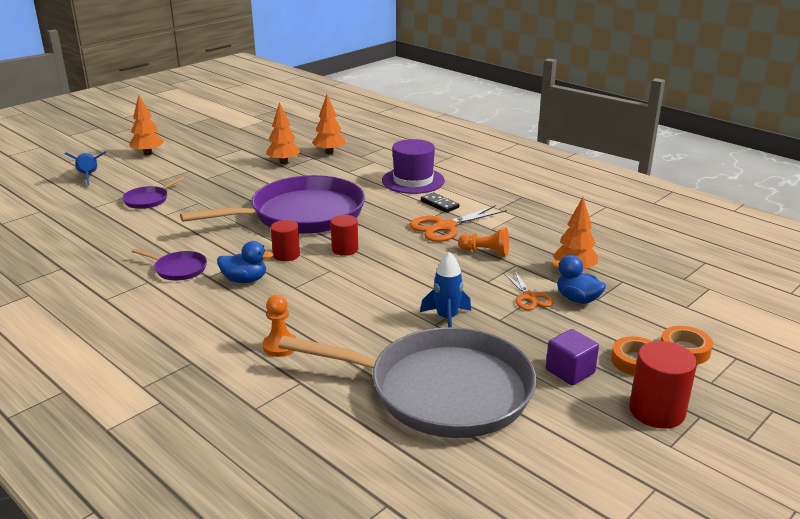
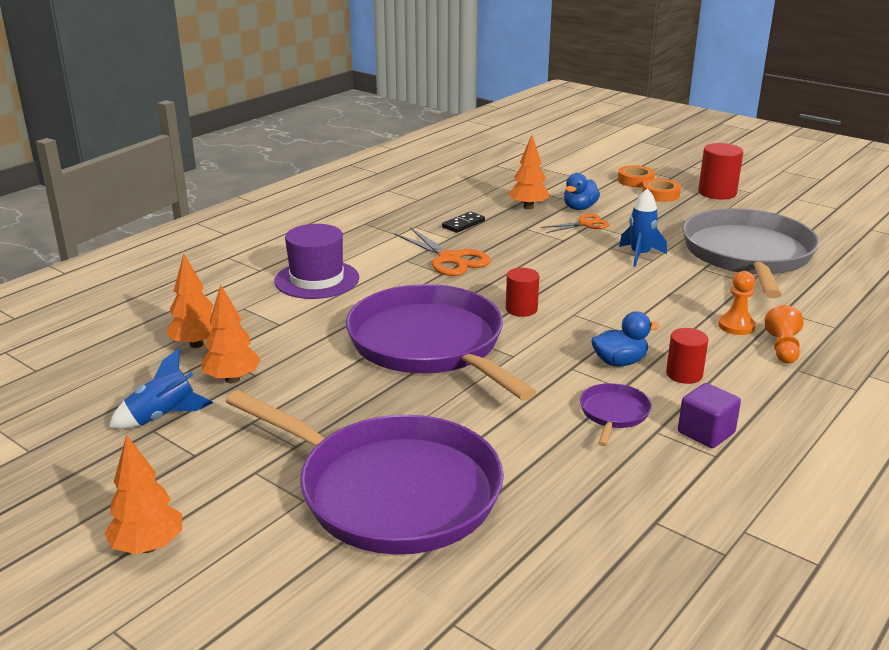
camera: 95 degrees left, 0 degrees up
(89, 176) = (272, 603): blue rocket -> blue rocket (162, 416)
(148, 200) = (391, 491): purple pan -> purple pan, size x2.48
(245, 280) = (619, 362): blue duck -> blue duck turned 75 degrees clockwise
(286, 255) = (547, 343): red cylinder -> red cylinder (684, 374)
(439, 204) = (390, 263): black domino -> black domino (463, 224)
(485, 252) = (504, 240): orange pawn -> orange pawn (783, 348)
(570, 371) = (689, 214): purple cube -> purple cube (706, 433)

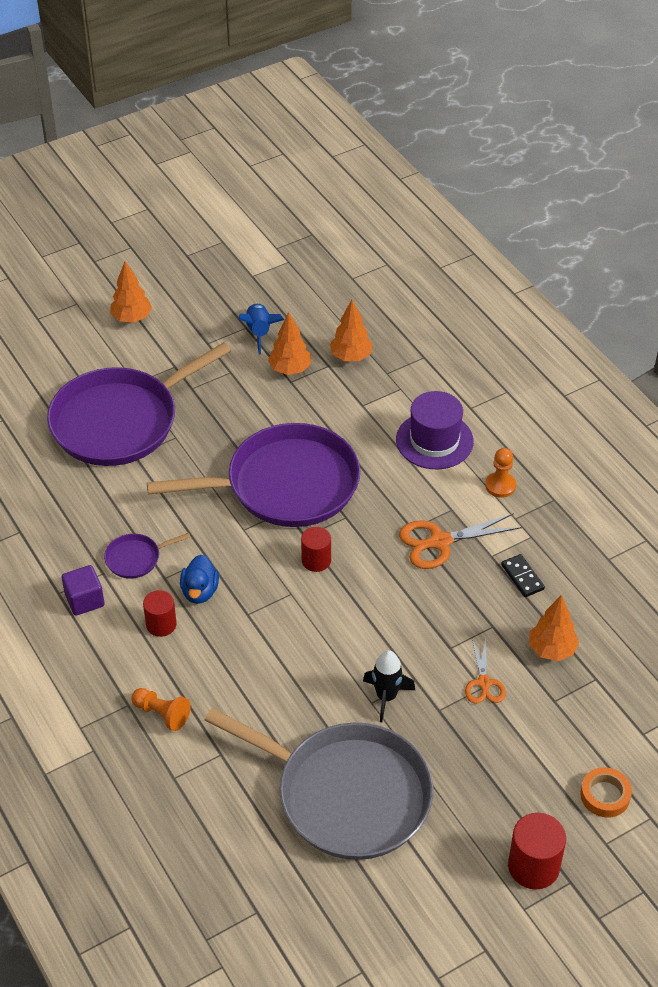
camera: 110 degrees right, 20 degrees up
(579, 208) = (533, 697): blue duck -> none
(613, 413) = (136, 558): purple pan -> purple pan turned 120 degrees clockwise
(640, 255) = (386, 697): blue rocket -> black rocket
(660, 194) = (548, 800): orange tape -> none
(736, 326) = (213, 701): orange pawn -> orange pawn (500, 486)

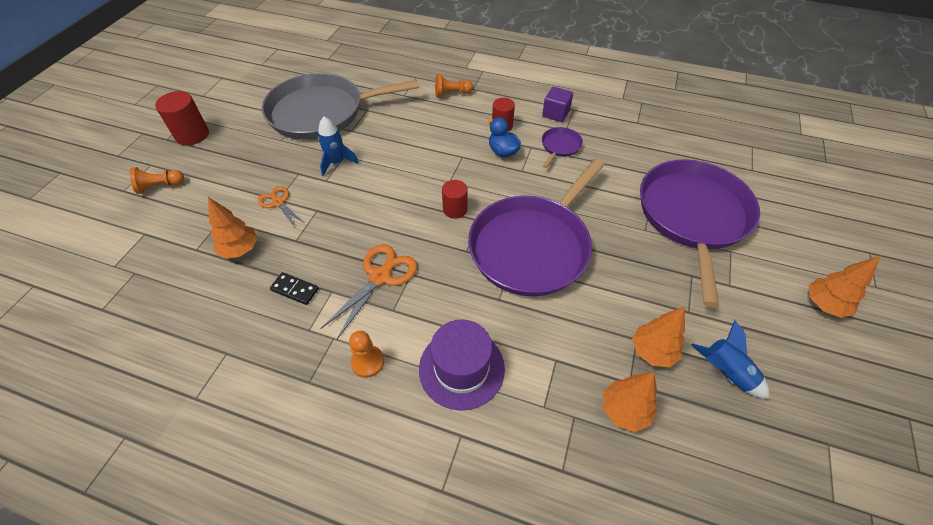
camera: 140 degrees right, 5 degrees up
(386, 697) = (337, 162): black rocket -> blue rocket
(605, 795) = (160, 186): orange tape -> orange pawn

